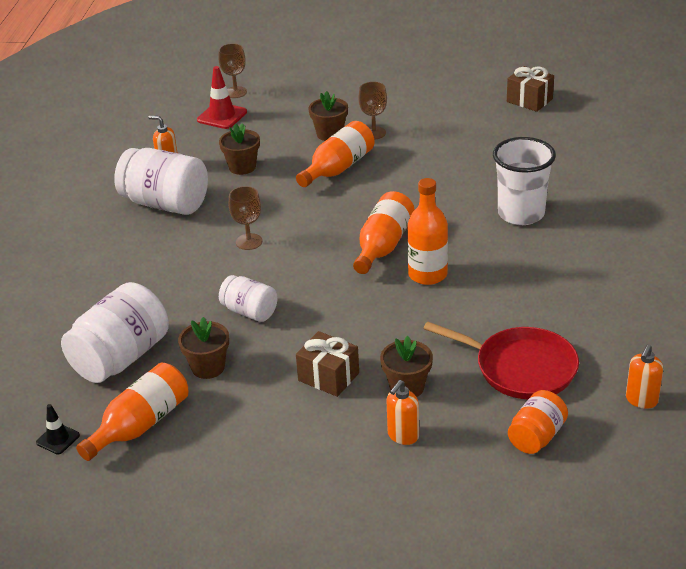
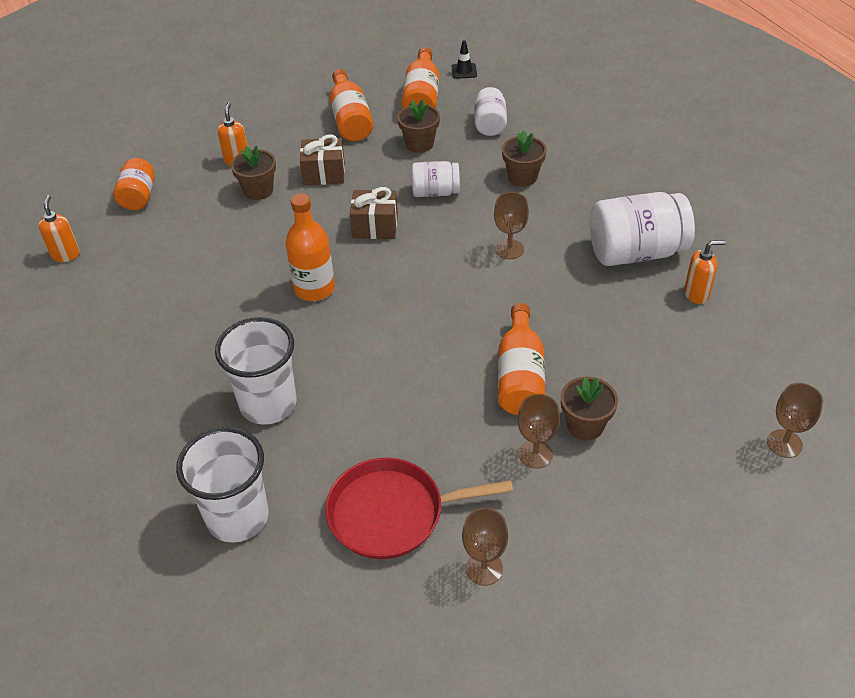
camera: 145 degrees right, 10 degrees up
(121, 357) = (490, 124): white jar -> white jar, size x0.57
(222, 116) = (743, 393): red traffic cone -> none
(242, 167) = (622, 329): brown flower pot -> brown flower pot (522, 177)
(383, 246) = (381, 300): orange bottle -> orange bottle (350, 119)
(453, 104) = (484, 568): none -> brown goblet
(520, 368) = (177, 240): red pan -> red pan (392, 513)
(529, 100) = (382, 637): brown gift -> brown gift (375, 226)
(579, 167) = (237, 517): none -> white cup

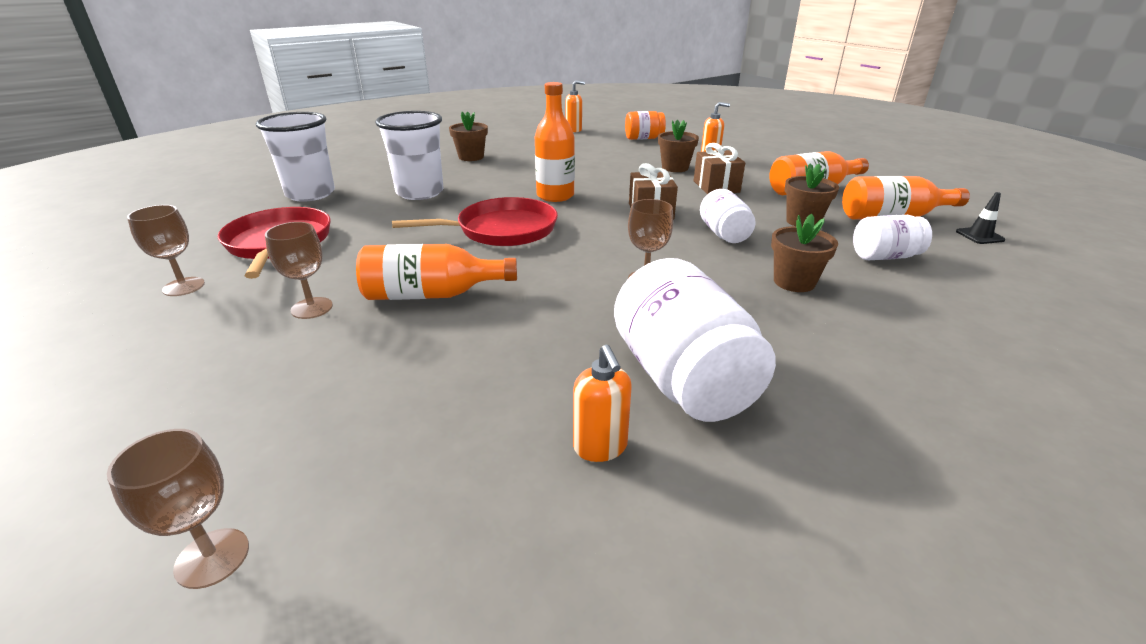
camera: 80 degrees right, 15 degrees down
(395, 332) = (502, 230): none -> red pan
(585, 425) = (341, 339): brown flower pot -> brown flower pot (471, 157)

